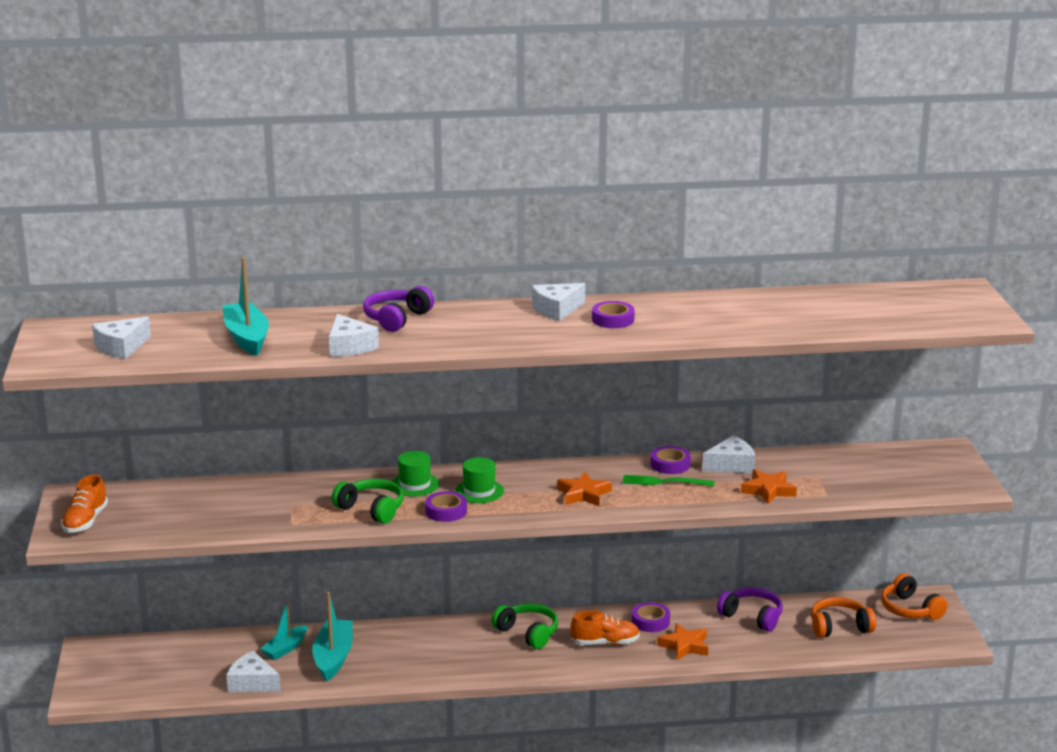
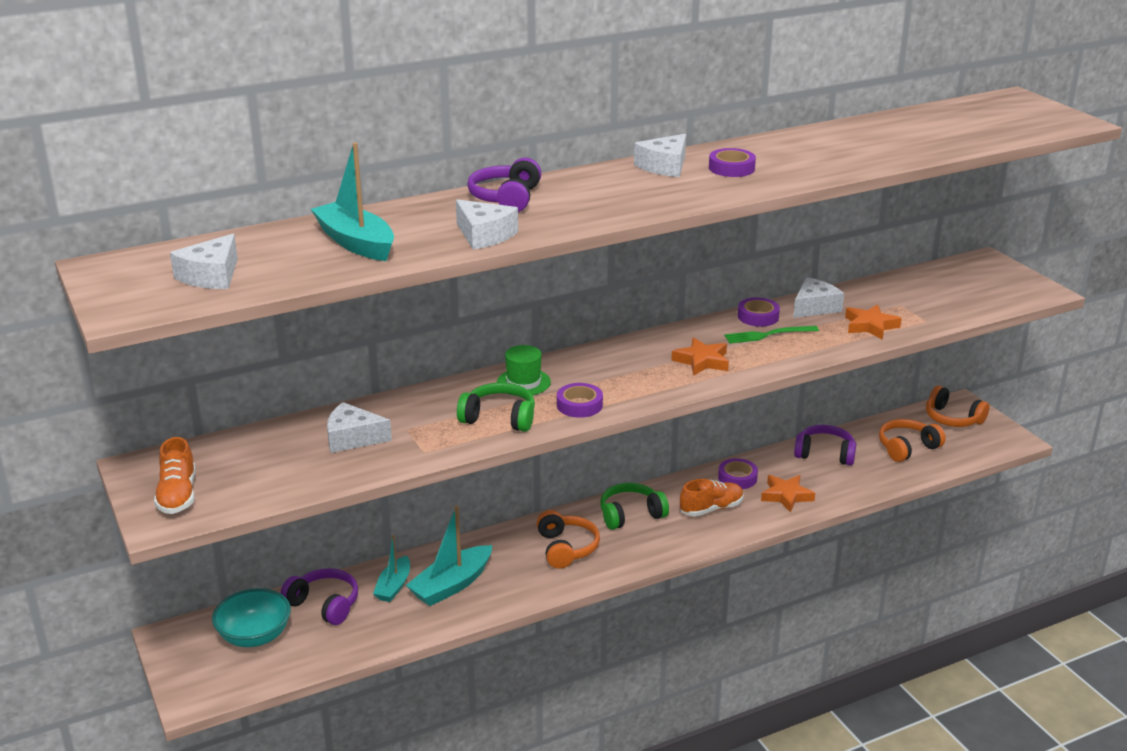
camera: 20 degrees left, 5 degrees up
(153, 662) = (255, 636): none -> turquoise bowl
(221, 650) = (324, 604): none -> purple headphones
(252, 683) = (382, 634): white cheese -> white cheese (352, 438)
(333, 657) = (451, 585): turquoise boat -> turquoise boat turned 120 degrees counterclockwise
(451, 649) = (566, 548): none -> orange headphones
(479, 491) = (596, 377): green hat -> none
(528, 633) = (630, 514): green headphones -> green headphones turned 45 degrees counterclockwise

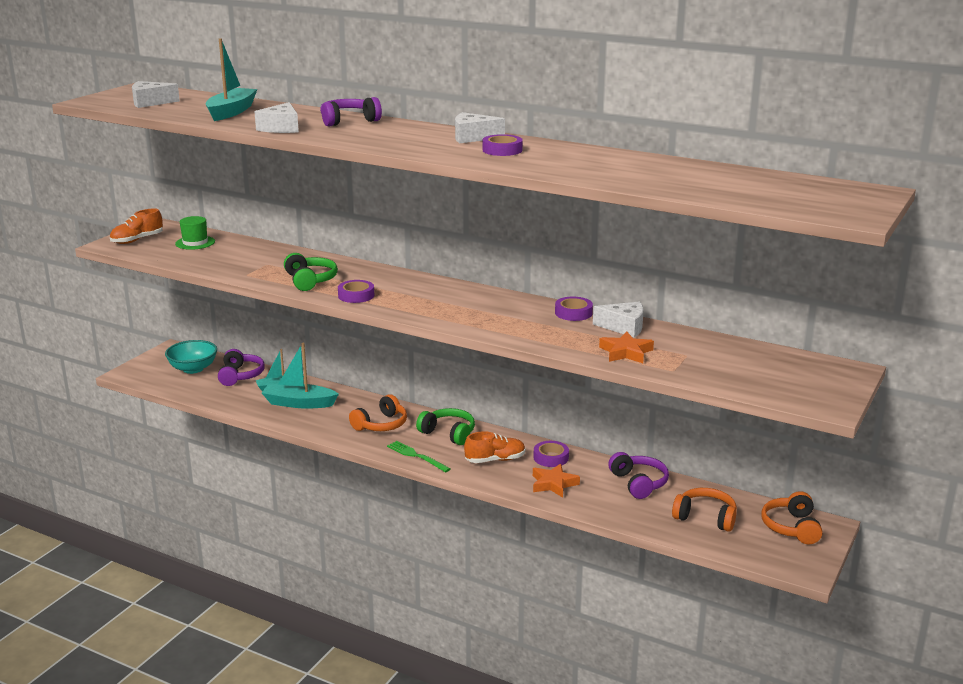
camera: 55 degrees right, 5 degrees down
(352, 438) = (240, 256): white cheese -> none
(523, 382) = (365, 274): green hat -> green hat (195, 242)
(702, 361) = (472, 313): orange star -> none
(711, 509) = (495, 460): orange shoe -> orange shoe turned 45 degrees counterclockwise
(767, 335) = (548, 322): green fork -> green fork (416, 456)

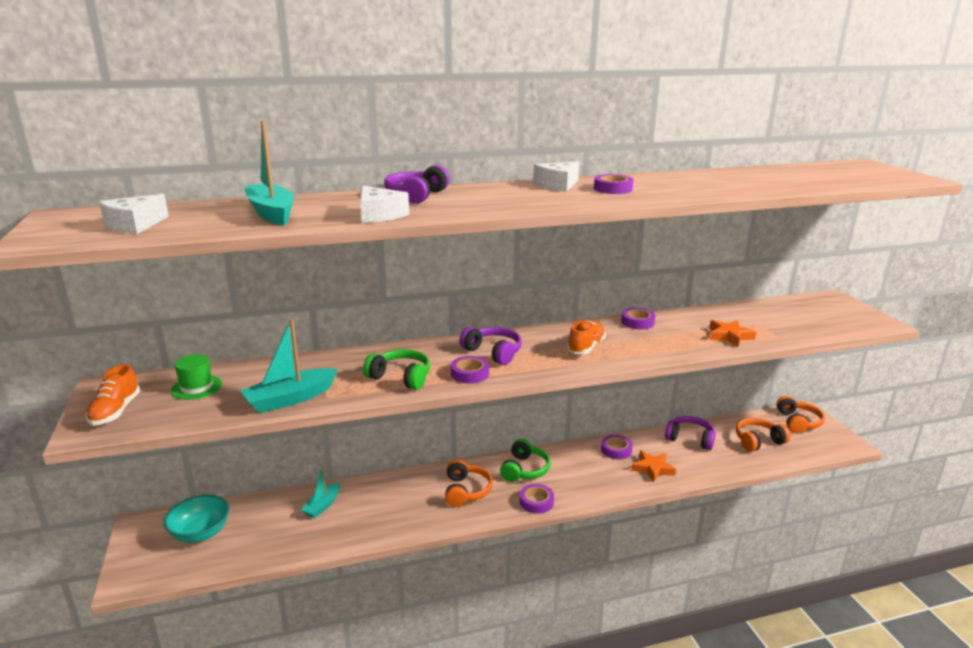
camera: 45 degrees left, 0 degrees up
(240, 375) = (264, 514): purple headphones -> purple headphones (493, 352)
(299, 403) = (367, 510): turquoise boat -> turquoise boat (290, 399)
(416, 456) = (536, 502): green fork -> purple tape
(448, 433) = (524, 470): green headphones -> green headphones turned 120 degrees clockwise
(495, 460) = (589, 472): orange shoe -> orange shoe (586, 347)
(624, 327) = (685, 319): white cheese -> none
(791, 527) = (798, 422): orange headphones -> orange headphones turned 135 degrees counterclockwise

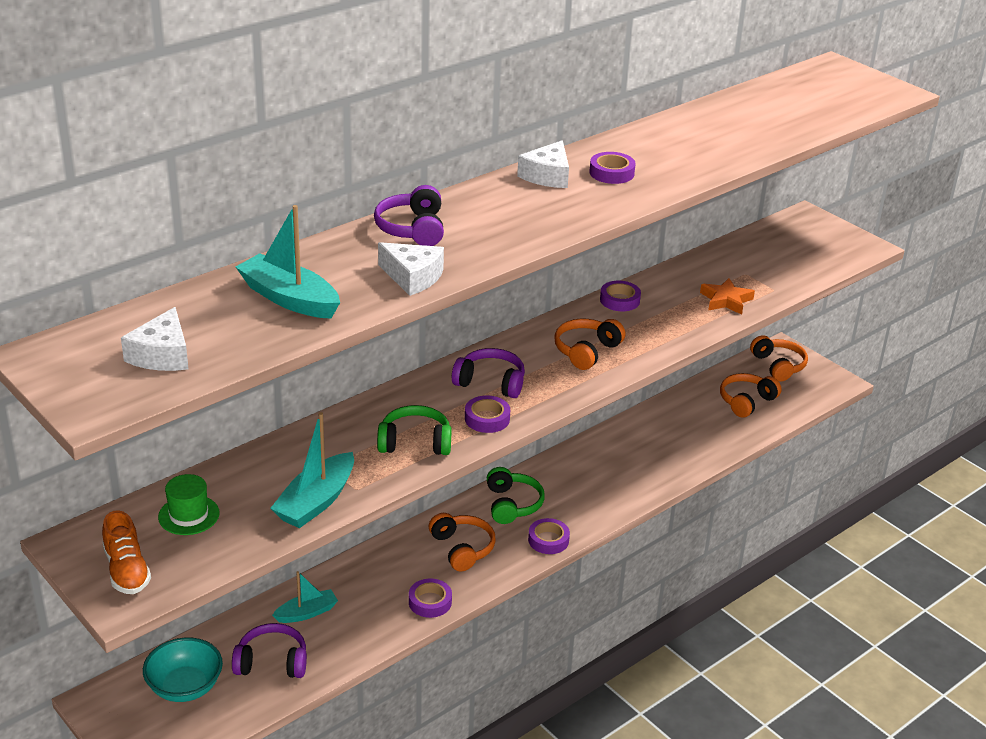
camera: 25 degrees left, 10 degrees up
(322, 505) = (306, 613): turquoise boat -> turquoise boat turned 120 degrees counterclockwise
(586, 347) = (586, 351): orange shoe -> orange headphones
(616, 450) = (600, 452): purple tape -> purple tape (430, 602)
(652, 469) = (651, 466): orange star -> none
(690, 439) = (674, 416): purple headphones -> purple headphones (272, 662)

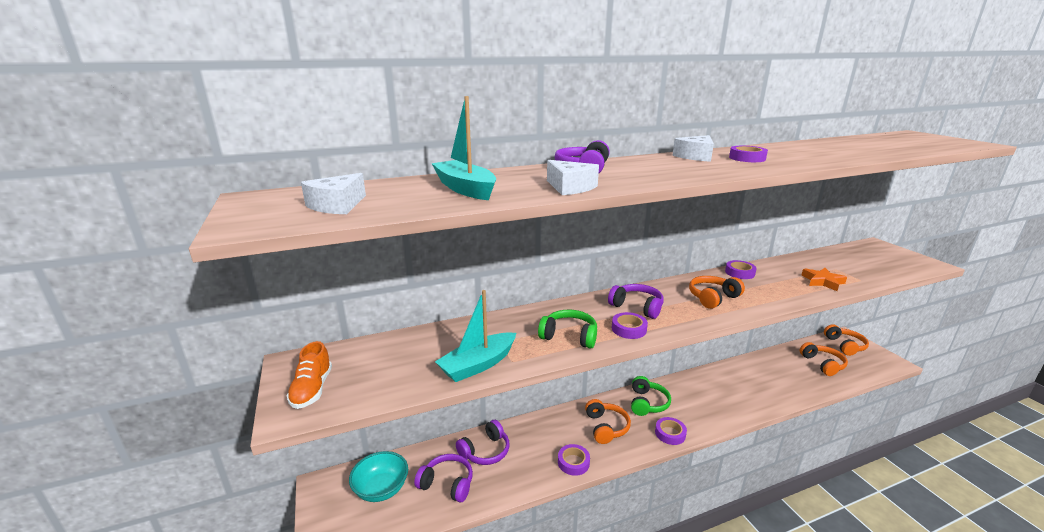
camera: 20 degrees right, 10 degrees down
(189, 515) = (383, 358): green hat -> none
(306, 613) = (485, 451): turquoise boat -> purple headphones
(746, 401) = (823, 364): orange headphones -> orange headphones turned 105 degrees clockwise

